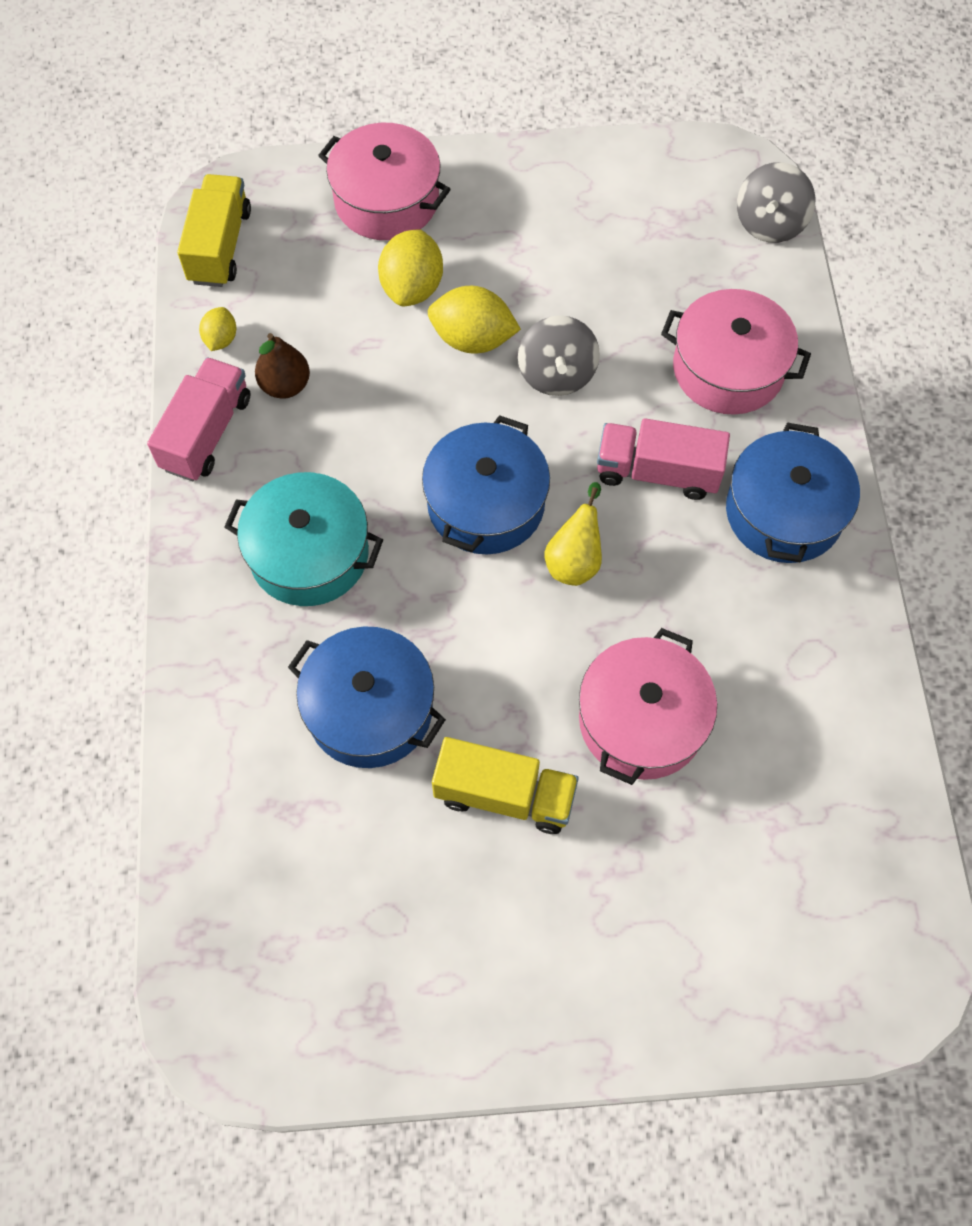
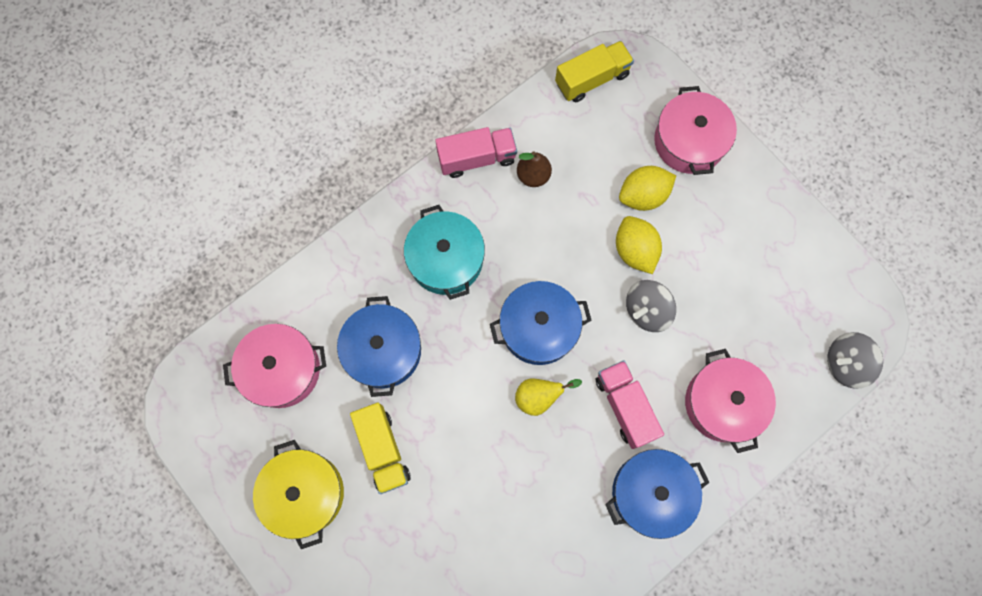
camera: 55 degrees right, 10 degrees up
(221, 339) = (536, 123): yellow lemon -> none
(490, 940) = (304, 493): none -> yellow pot
(641, 720) = (471, 493): pink pot -> pink pot (282, 370)

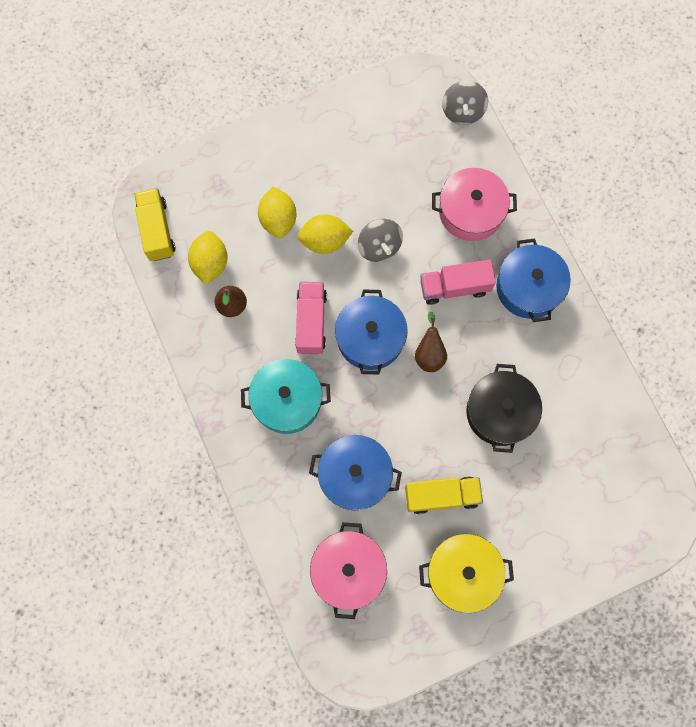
camera: 75 degrees left, 0 degrees up
(477, 158) = (200, 349): pink truck -> pink truck (311, 322)
(493, 493) = (500, 412): none -> black pot
(539, 397) = (429, 354): yellow pear -> brown pear
(572, 141) = (210, 263): none -> yellow lemon
(689, 141) = (241, 168): pink pot -> none

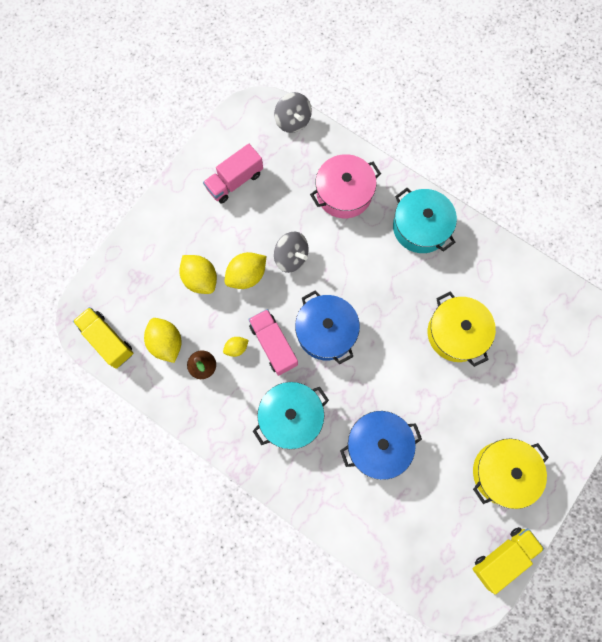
camera: 30 degrees left, 0 degrees up
(274, 305) = (236, 348): none -> yellow lemon
(348, 570) = (417, 523): pink pot -> none
(429, 354) = (378, 318): brown pear -> none
(441, 496) = (452, 423): yellow truck -> yellow truck (502, 556)
(454, 287) = (366, 257): pink truck -> pink truck (235, 181)
(500, 412) = (456, 333): black pot -> yellow pot
(528, 287) = (420, 227): blue pot -> turquoise pot

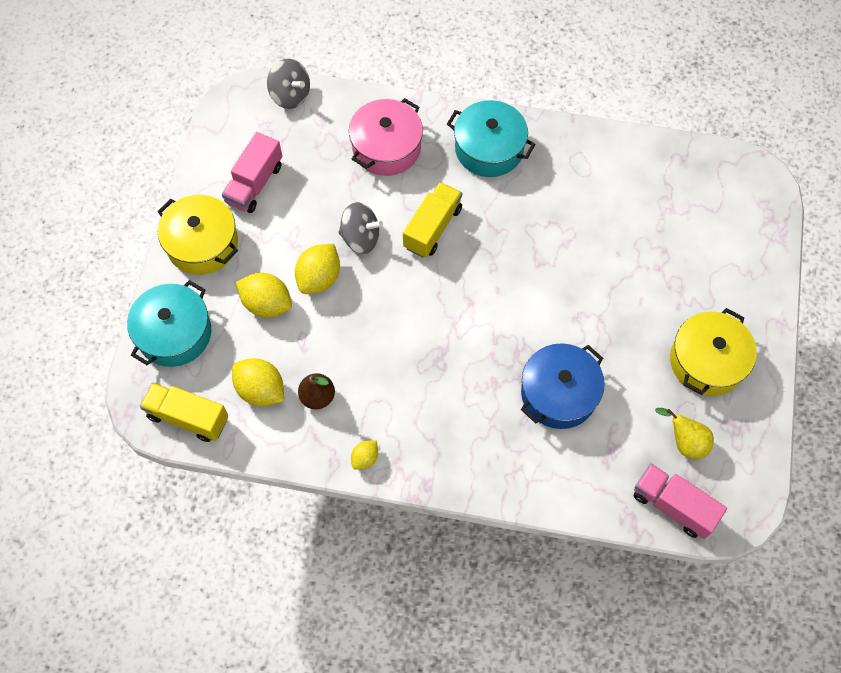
camera: 25 degrees left, 10 degrees down
(236, 348) = (346, 360): yellow lemon -> yellow lemon (365, 458)
(273, 345) = (387, 339): pink truck -> pink truck (673, 506)
(291, 417) = (446, 407): turquoise pot -> turquoise pot (174, 333)
(326, 331) = (440, 299): blue pot -> none
(453, 528) = (684, 442): none -> yellow pear
(456, 333) = (583, 241): yellow pot -> yellow pot (202, 244)
(502, 556) = (751, 447): yellow truck -> yellow truck (432, 228)

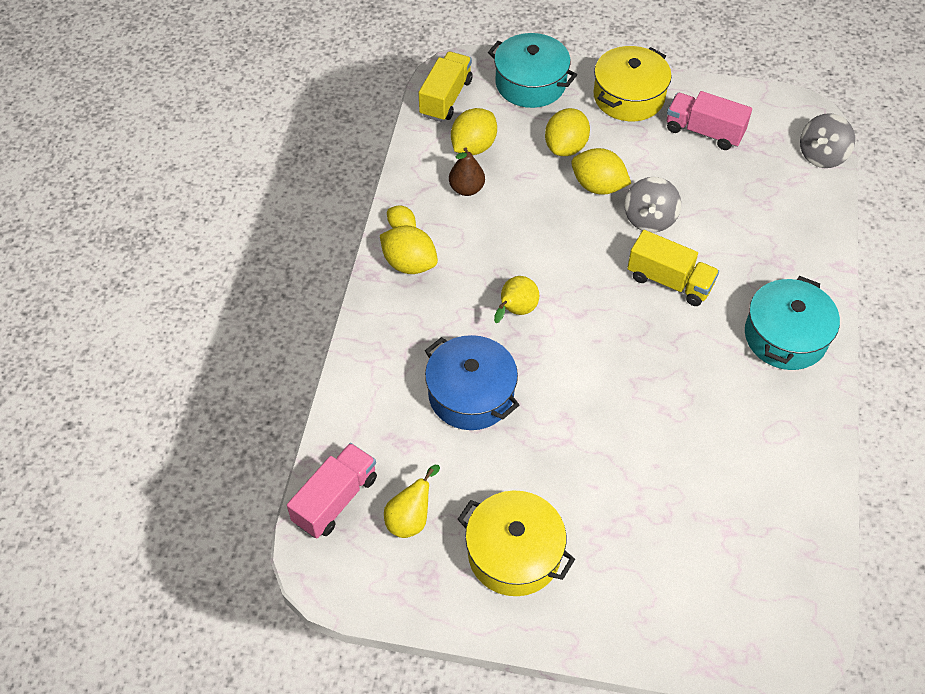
camera: 90 degrees right, 10 degrees down
(386, 147) = (769, 239): pink pot -> none
(412, 450) = (409, 264): none -> yellow lemon
(467, 355) = (515, 311): none -> yellow pear

